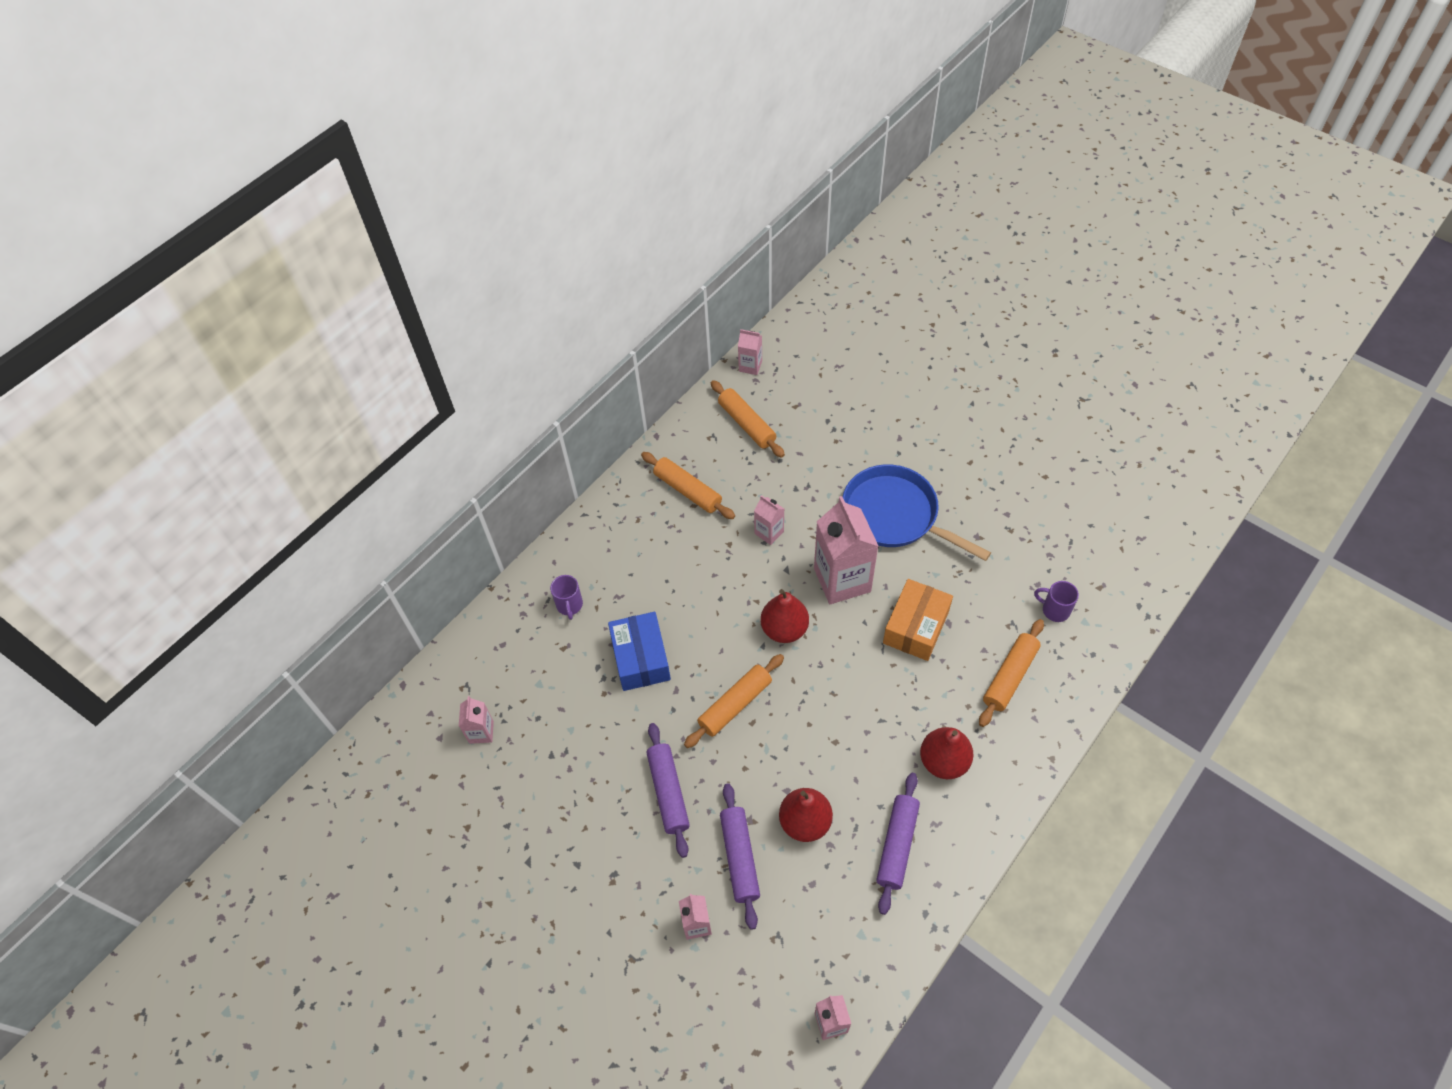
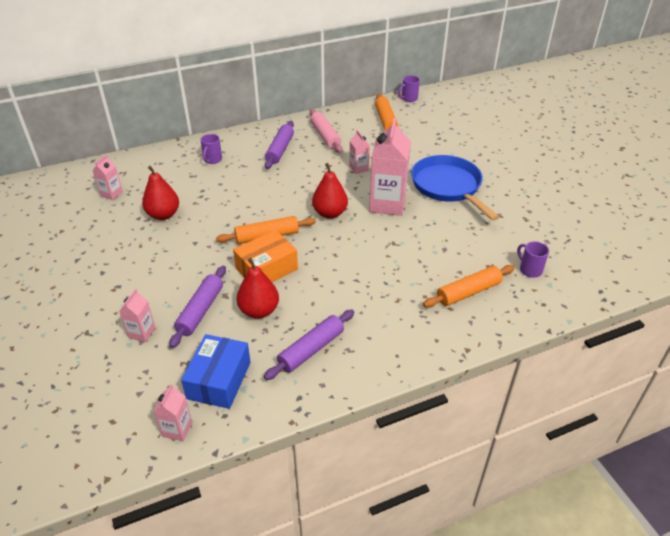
camera: 25 degrees right, 15 degrees down
(641, 658) = (230, 195): blue box -> blue box (219, 380)
(668, 792) = (188, 261): purple rolling pin -> purple rolling pin (280, 150)
(688, 490) = (325, 136): orange rolling pin -> pink rolling pin
(750, 366) = (409, 99): pink carton -> purple mug
(915, 627) = (419, 243): orange box -> orange box (266, 269)
(943, 761) = (382, 318): red pear -> red pear (163, 215)

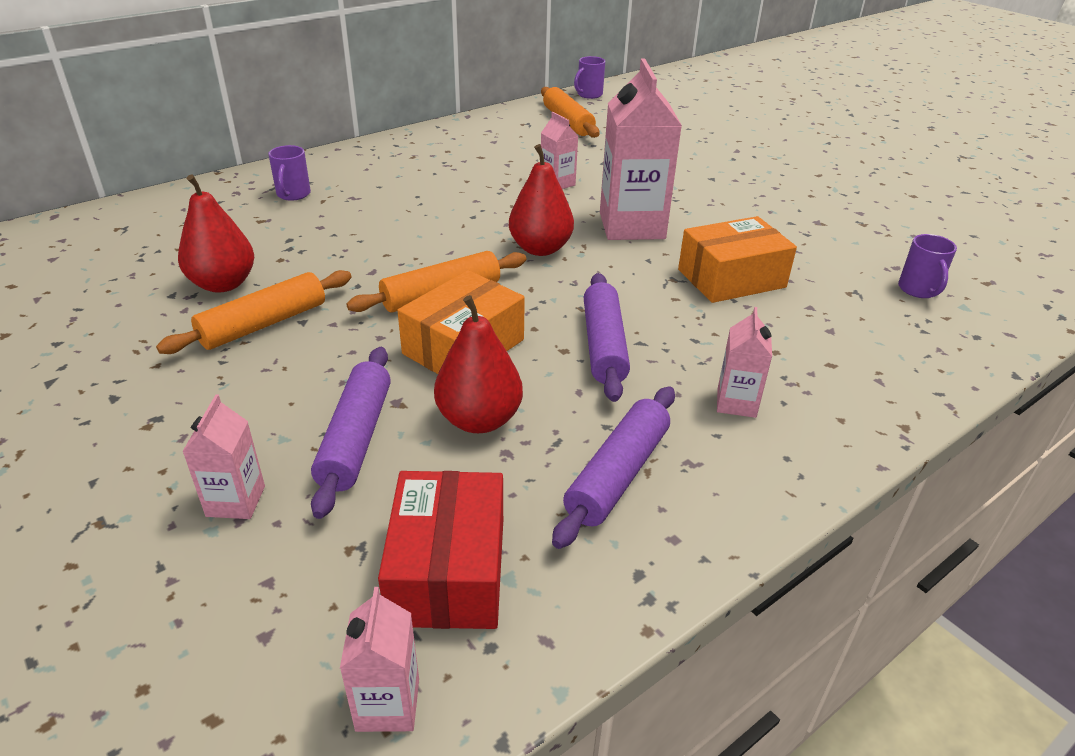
camera: 15 degrees left, 5 degrees down
(111, 194) = (105, 262): pink carton -> pink carton (736, 403)
(219, 380) = (448, 570): blue box -> red box
(280, 150) = (411, 171): purple rolling pin -> purple rolling pin (604, 345)
(325, 136) = (480, 147): pink rolling pin -> none
(425, 247) = (731, 278): none -> orange box
(448, 186) = (716, 194): blue pan -> none
(468, 292) = (845, 335): orange rolling pin -> orange rolling pin (264, 324)
(529, 270) = (919, 290): purple mug -> purple mug turned 135 degrees counterclockwise

